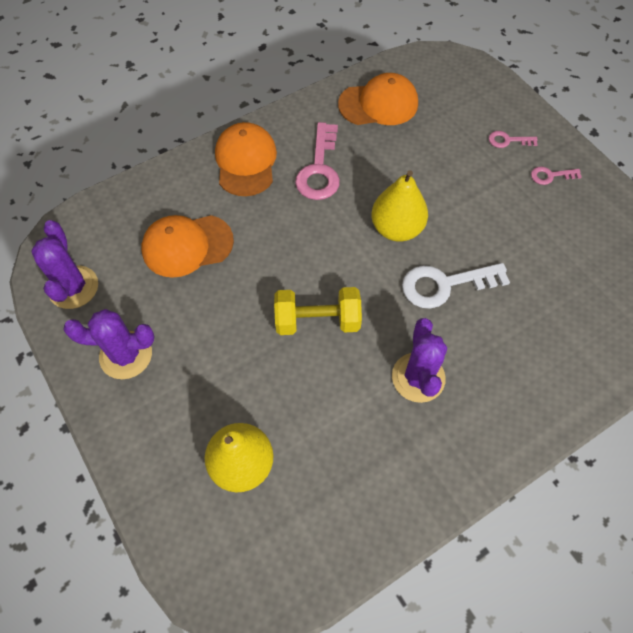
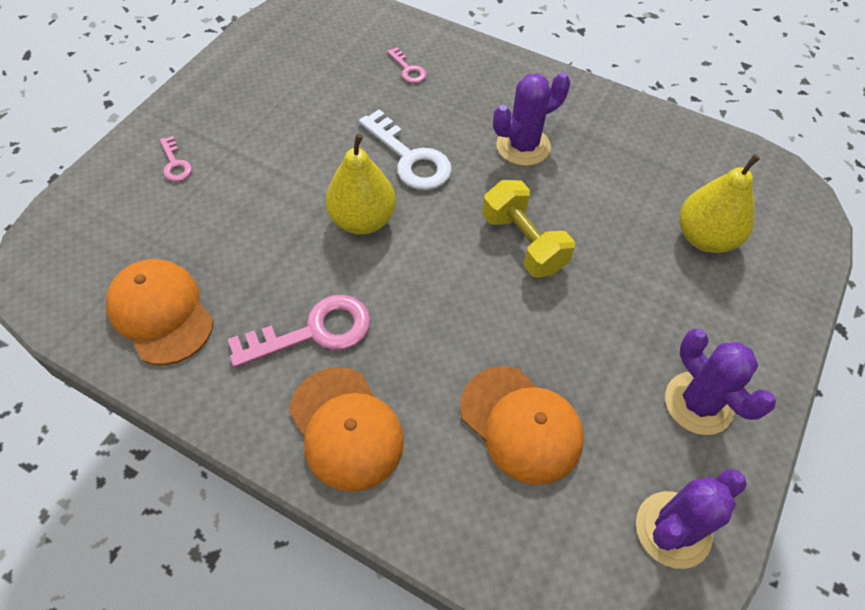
camera: 120 degrees left, 5 degrees down
(246, 162) = (346, 428): orange cap -> orange cap turned 90 degrees counterclockwise
(550, 176) = (215, 117): pink key -> pink key (408, 69)

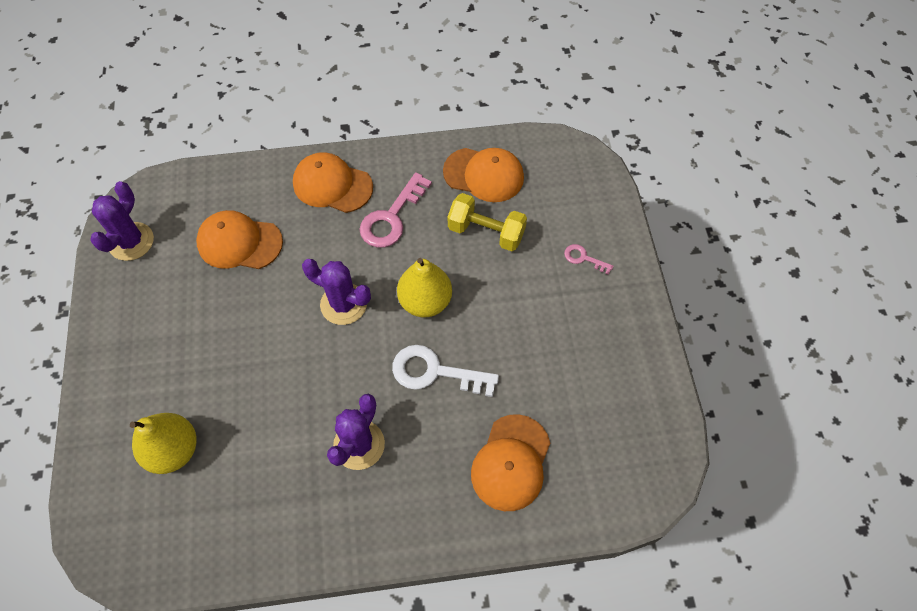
camera: 145 degrees right, 5 degrees up
(408, 69) = (511, 462): pink key -> orange cap
(523, 243) = (305, 356): yellow dumbbell -> yellow dumbbell (486, 232)
(698, 403) = (138, 317): purple cactus -> purple cactus (343, 304)

